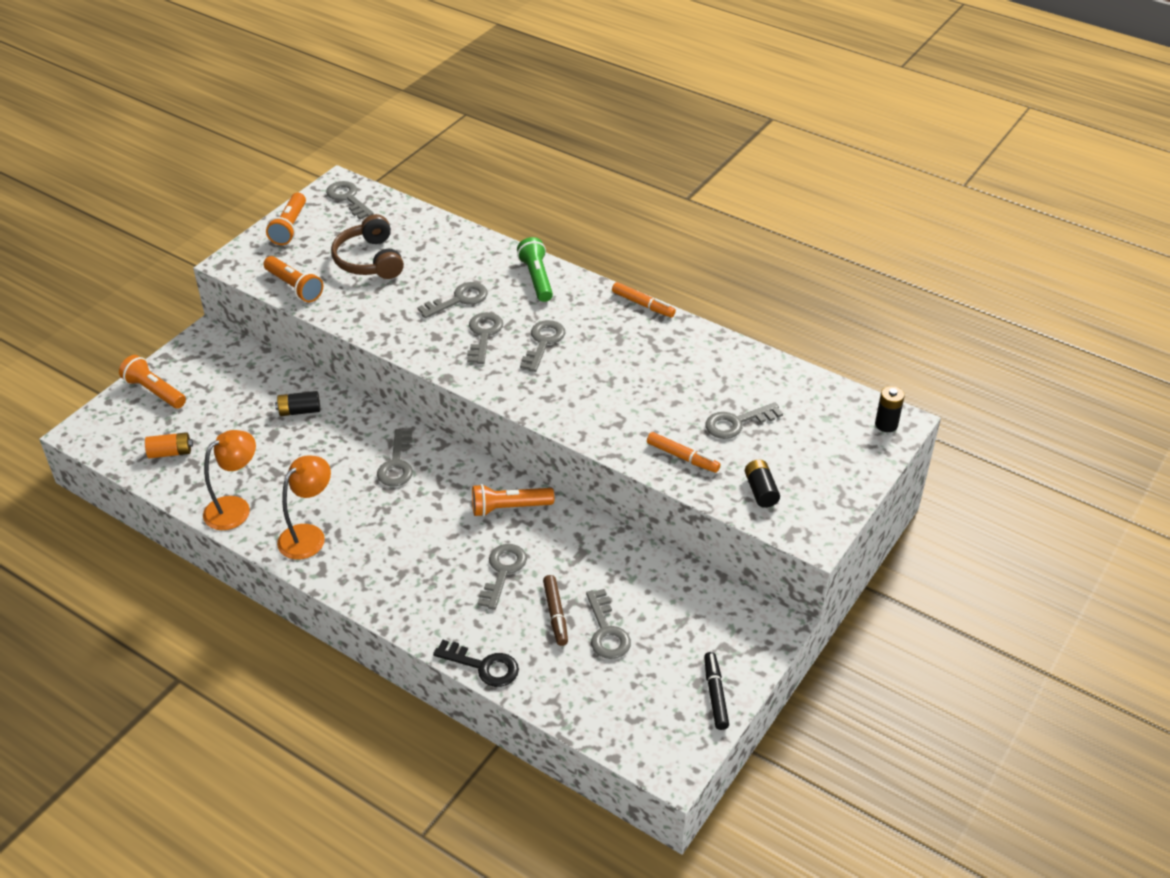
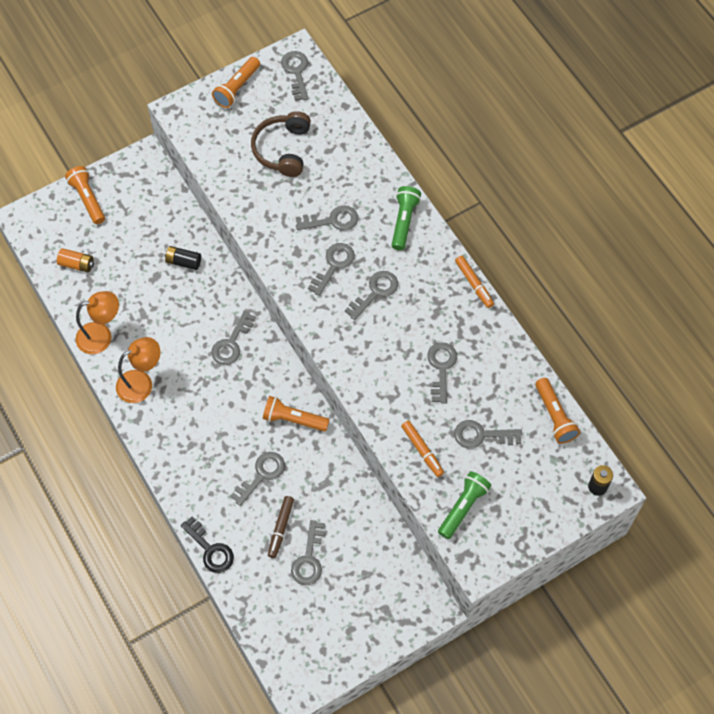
camera: 25 degrees right, 20 degrees up
(294, 287) = (213, 156): orange flashlight -> orange flashlight (554, 416)
(655, 381) = (441, 368): none -> grey key
(715, 694) = (357, 645): black marker -> none
(760, 491) = (463, 507): black battery -> green flashlight

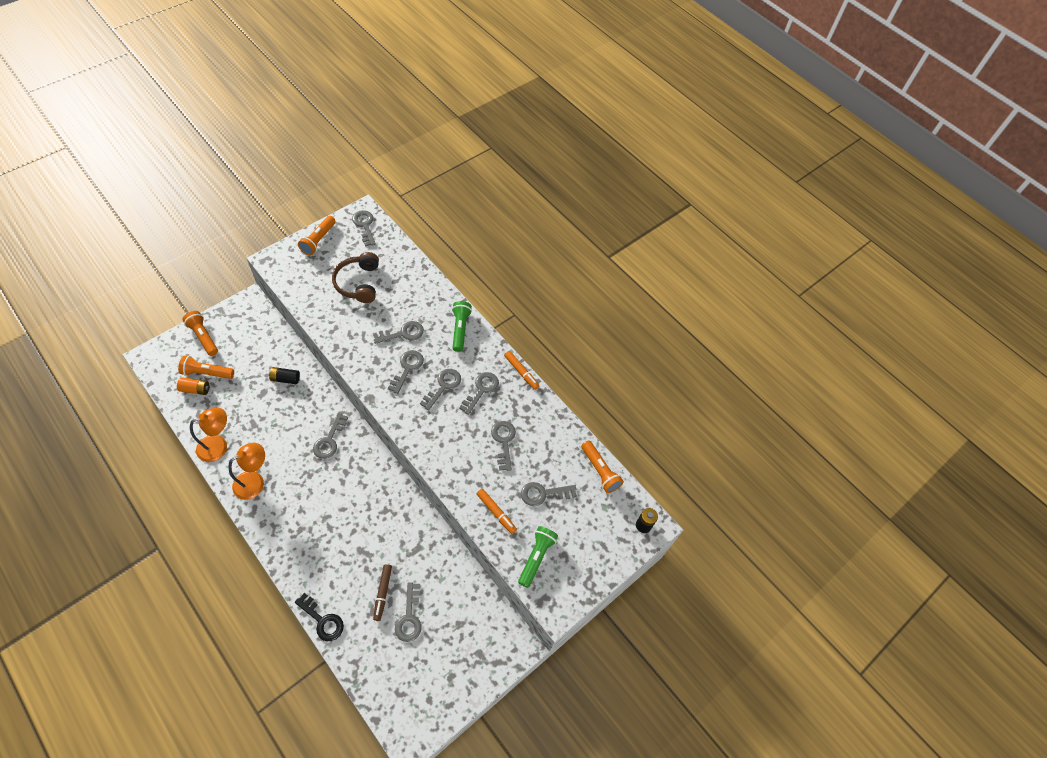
camera: 15 degrees left, 5 degrees down
(262, 475) = (363, 548): grey key -> grey key (481, 390)
(293, 419) = (386, 497): orange flashlight -> orange flashlight (207, 373)

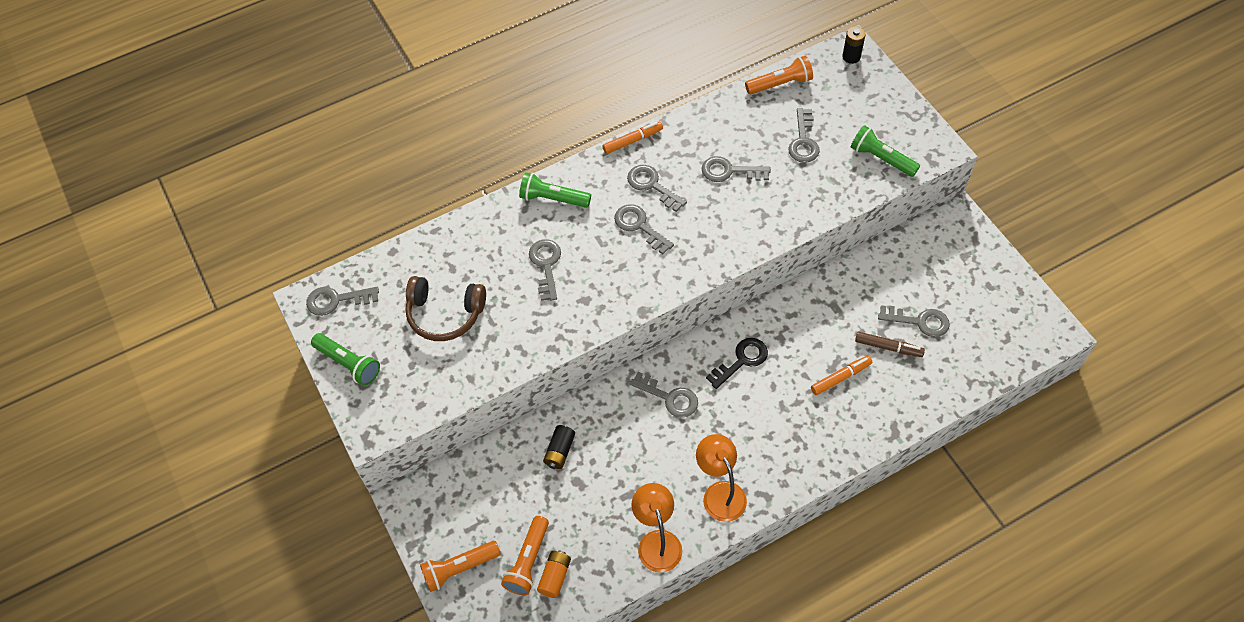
camera: 70 degrees left, 0 degrees up
(318, 240) = (348, 364): orange flashlight -> green flashlight
(322, 620) = (918, 415): black key -> black key (741, 360)
(407, 368) = (604, 264): grey key -> none
(496, 512) = (823, 190): orange marker -> orange marker (840, 378)

